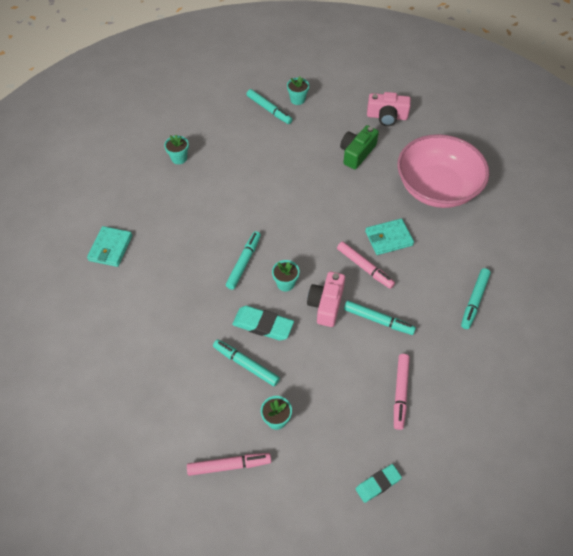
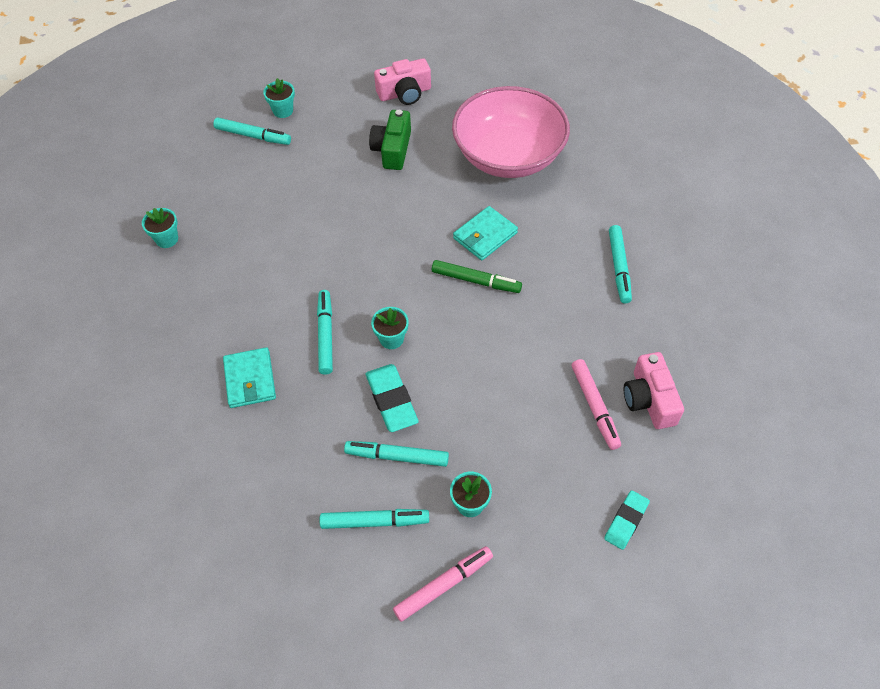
camera: 25 degrees left, 0 degrees up
(110, 248) = (137, 389): turquoise wallet -> turquoise wallet (250, 380)
(263, 325) = (391, 400): turquoise eraser -> turquoise eraser turned 75 degrees clockwise
(326, 304) = (454, 343): pink camera -> pink camera (649, 400)
(364, 267) = (476, 281): pink marker -> green marker
(378, 320) = (524, 335): turquoise marker -> turquoise marker (374, 521)

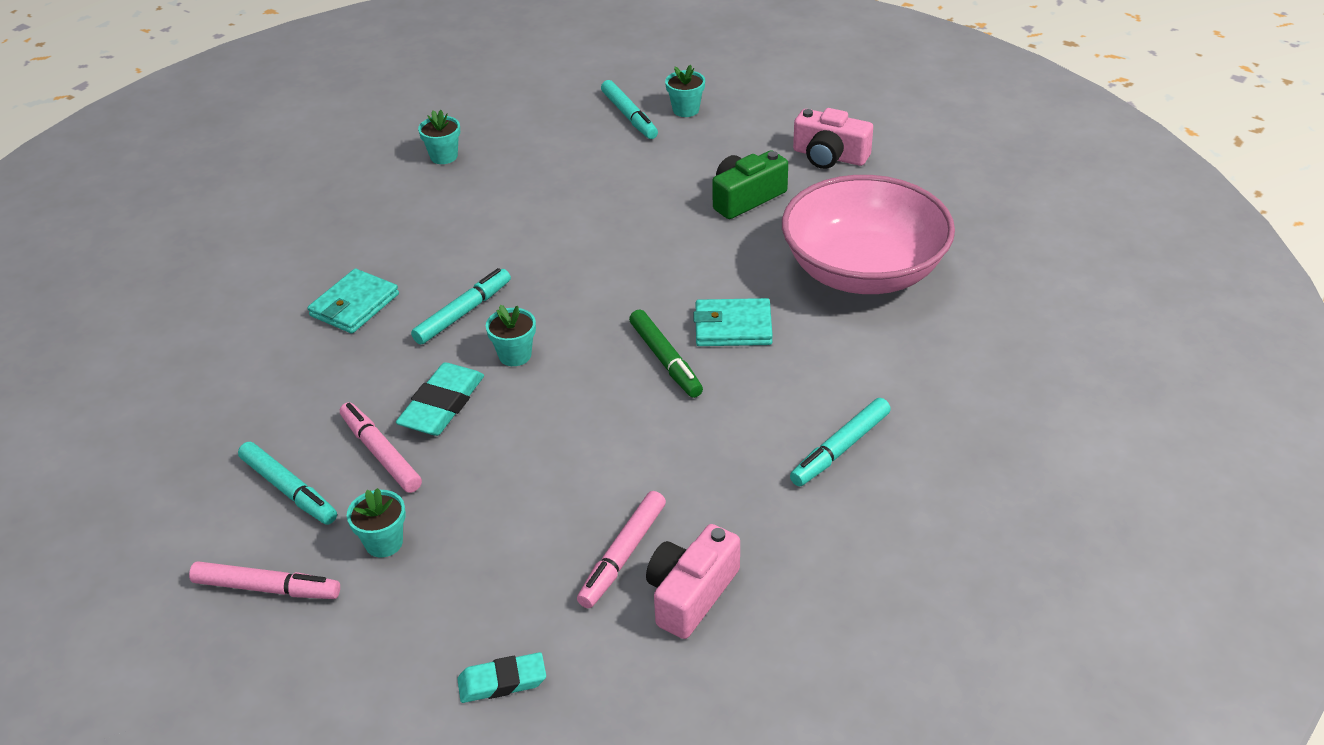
camera: 45 degrees right, 15 degrees down
(397, 457) = (381, 454): turquoise marker -> pink marker

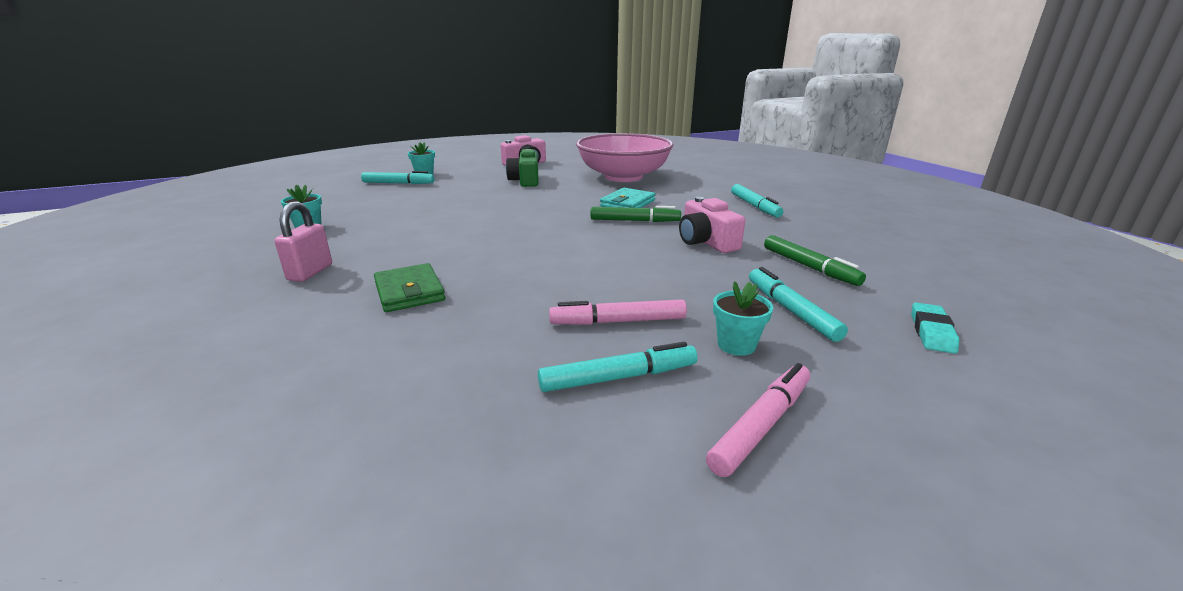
camera: 60 degrees left, 15 degrees down
(351, 229) = (310, 272): none -> pink padlock
(354, 305) = (409, 292): turquoise wallet -> green wallet
(442, 405) = (589, 286): turquoise eraser -> none
(463, 313) = (495, 258): turquoise marker -> turquoise marker (791, 310)
(515, 355) = (569, 253): turquoise flower pot -> none
(623, 555) = (809, 267): pink marker -> green marker
(691, 594) = (856, 258): pink camera -> pink camera (706, 242)

